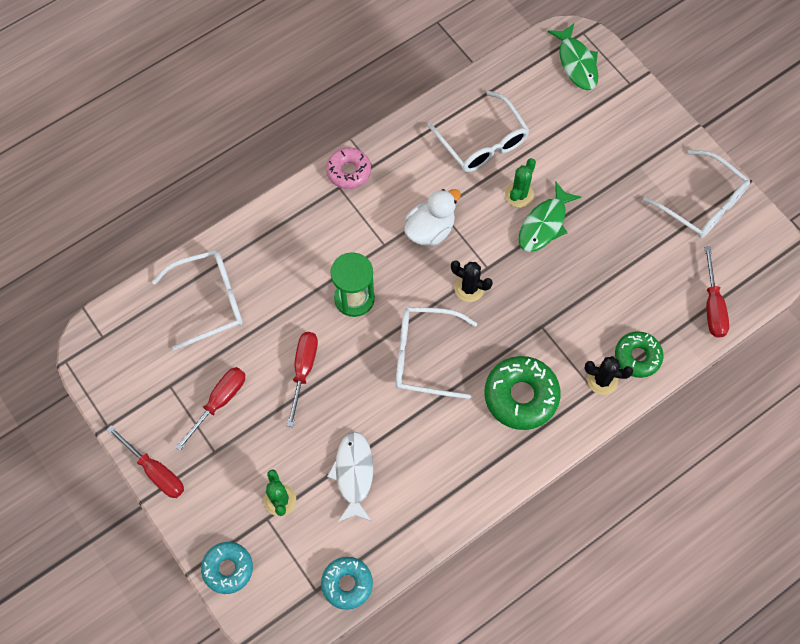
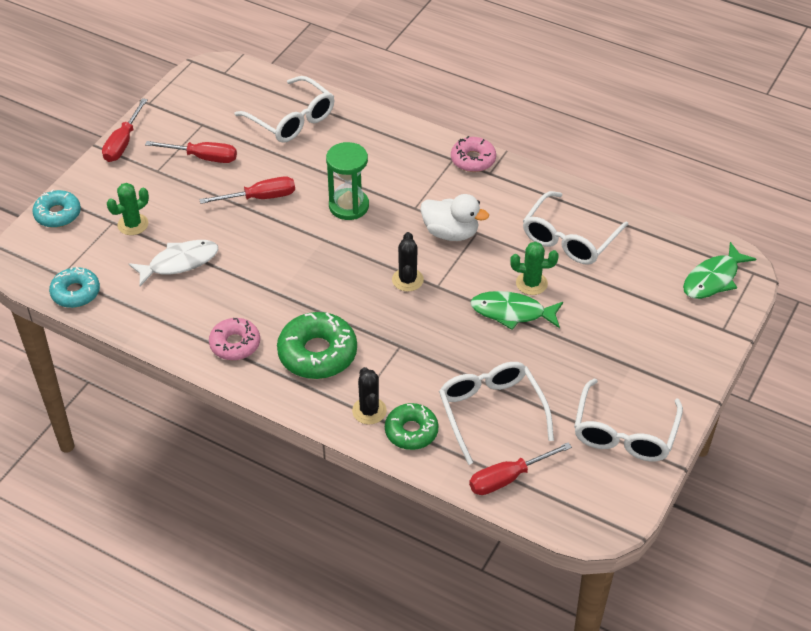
camera: 65 degrees right, 20 degrees down
(424, 356) = (319, 271): white glasses -> white glasses (491, 412)
(479, 461) = (235, 344): none -> pink donut

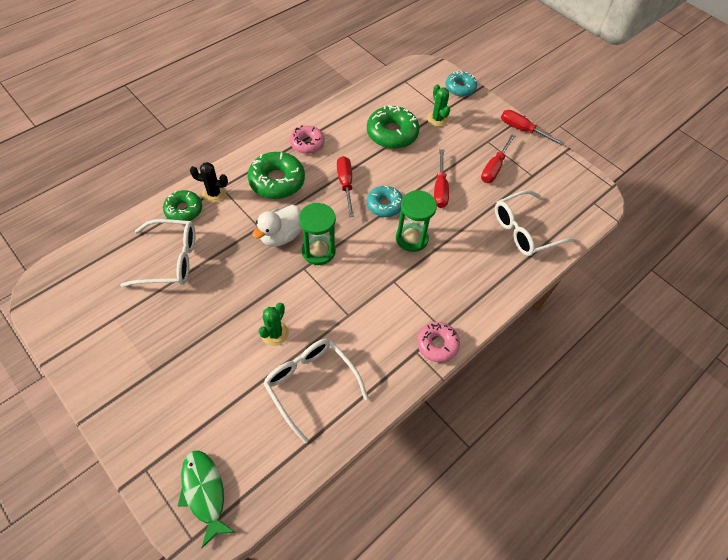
camera: 105 degrees right, 10 degrees up
(76, 293) = (386, 84): turquoise donut -> turquoise donut (384, 205)
(179, 263) = (392, 133): white fish -> green donut
(407, 280) = (318, 251): black cactus -> green hourglass
(451, 233) = (355, 296): white duck -> white duck (280, 236)
(508, 478) = (112, 249): red screwdriver -> red screwdriver (345, 184)
(512, 312) = (252, 307): green fish -> none
(624, 433) = (97, 337): white glasses -> none

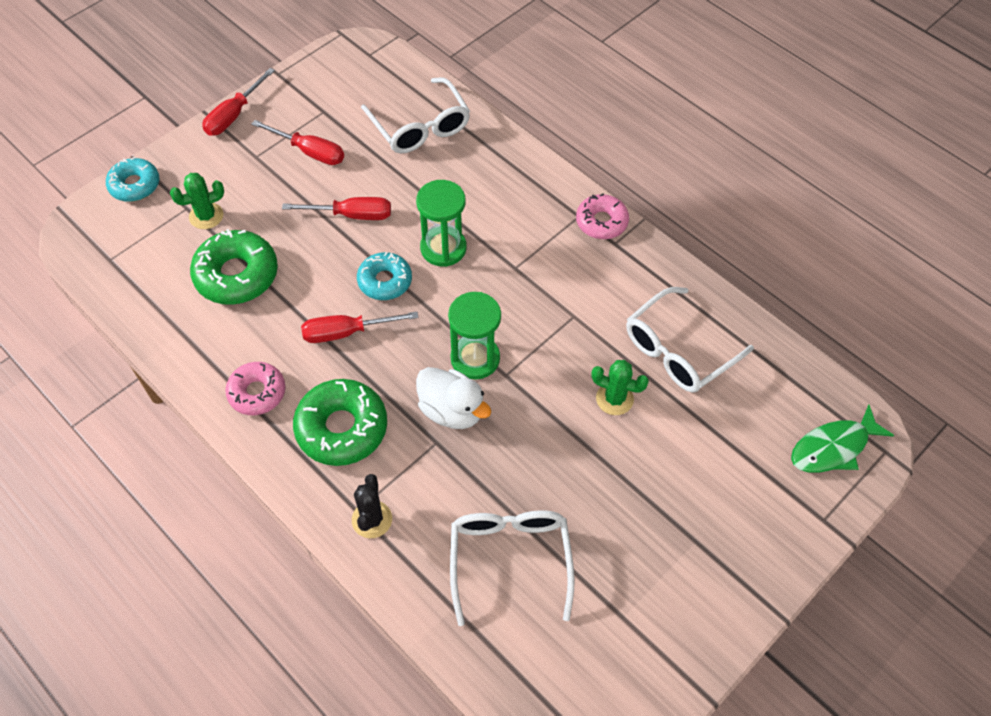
camera: 90 degrees left, 0 degrees up
(184, 210) = (409, 560): green donut -> none

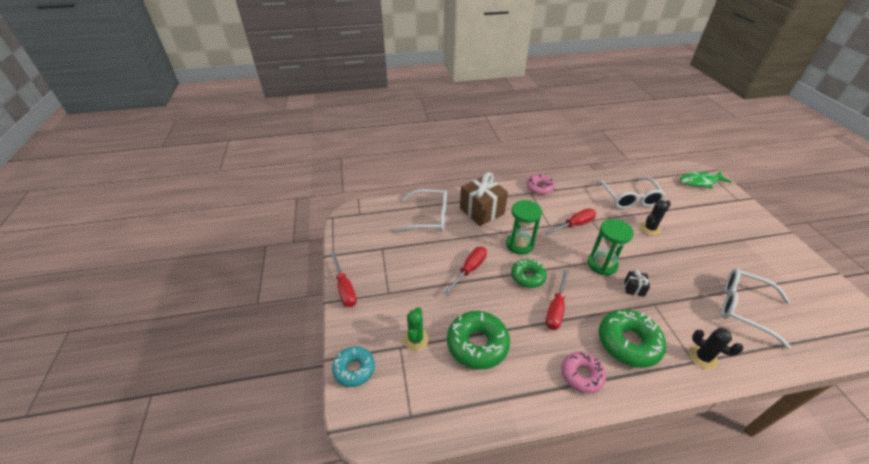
camera: 55 degrees left, 15 degrees down
(309, 152) = (407, 267): red screwdriver -> red screwdriver (574, 225)
(385, 281) = (527, 276): turquoise donut -> green donut
(452, 410) = (634, 288): white duck -> black gift
(482, 176) = (482, 211): none -> brown gift
(614, 399) = (650, 228): green cactus -> black cactus
(833, 447) = (700, 182): green fish -> green fish turned 75 degrees clockwise

